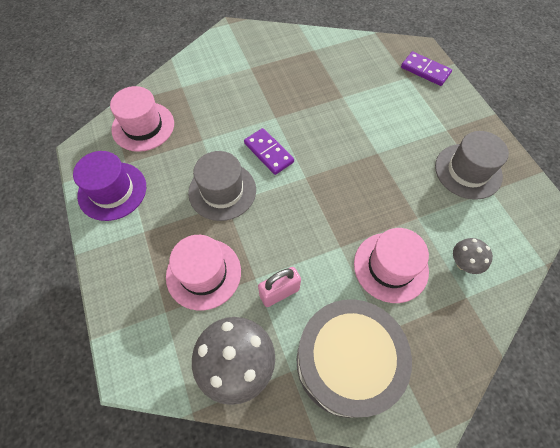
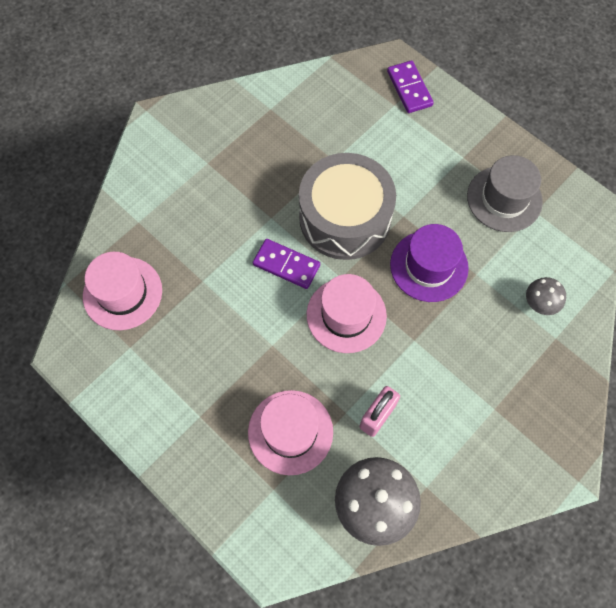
camera: 25 degrees left, 5 degrees up
(112, 191) = (135, 386): purple hat -> purple hat (429, 266)
(222, 191) = (259, 332): grey hat -> none
(346, 362) = (473, 453): grey drum -> grey drum (345, 218)
(390, 267) = (472, 339): pink hat -> pink hat (346, 315)
(425, 70) = (409, 88): purple domino -> purple domino turned 60 degrees clockwise

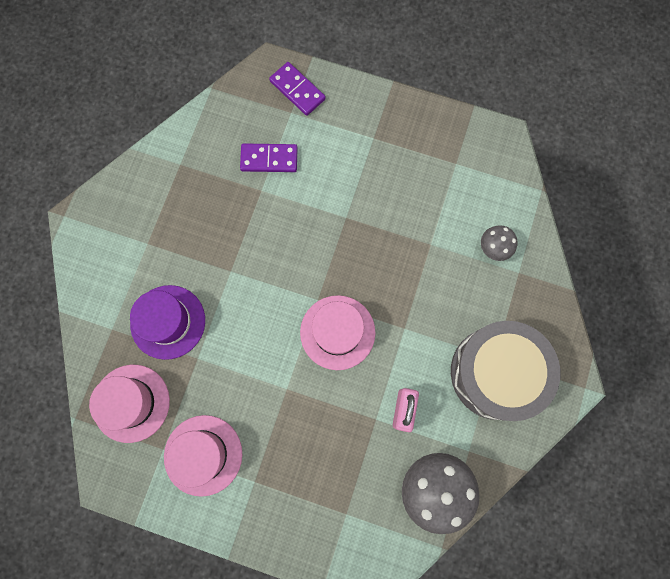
camera: 25 degrees left, 10 degrees up
(286, 265) = (265, 310): purple domino -> purple domino (269, 159)
(290, 432) = (337, 458): pink hat -> pink hat (203, 455)
(345, 218) = (296, 242): grey drum -> grey drum (496, 373)
(429, 266) = (388, 255): purple hat -> purple hat (168, 322)
(504, 199) = (425, 163): grey hat -> none

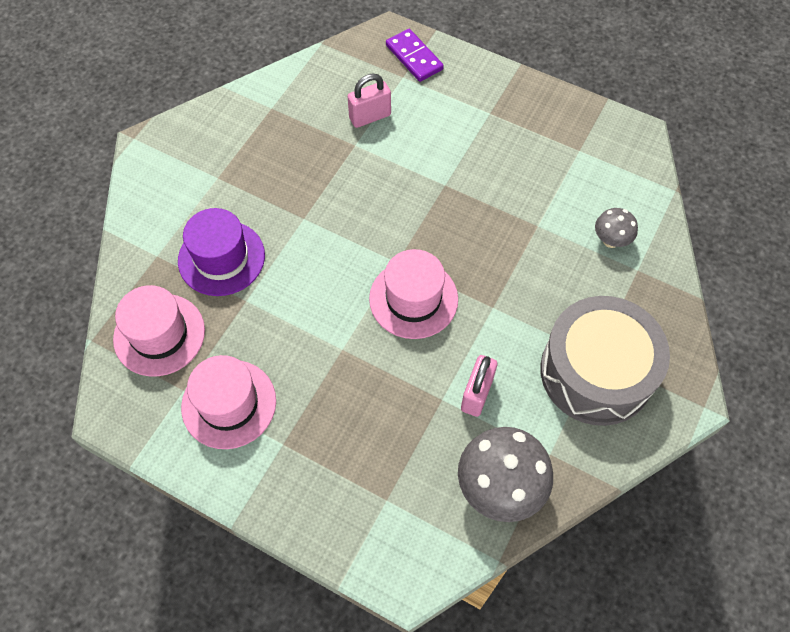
camera: 10 degrees right, 15 degrees down
(269, 159) = (370, 117): purple domino -> pink padlock

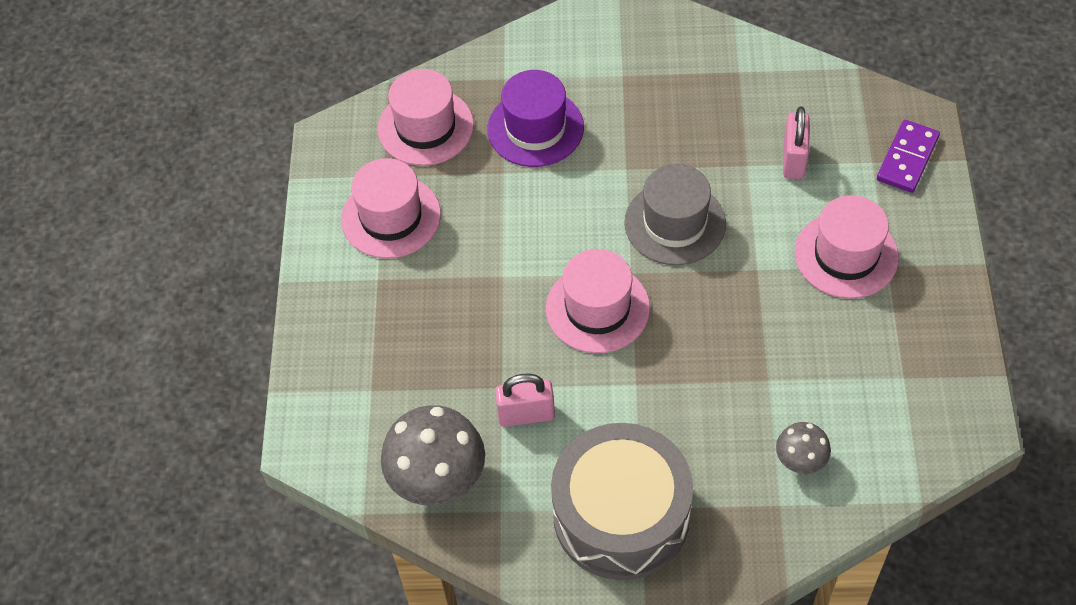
camera: 65 degrees right, 5 degrees down
(370, 117) = (793, 159): pink padlock -> pink padlock turned 60 degrees clockwise
(373, 213) = (675, 223): none -> grey hat
(467, 130) = (846, 255): none -> pink hat

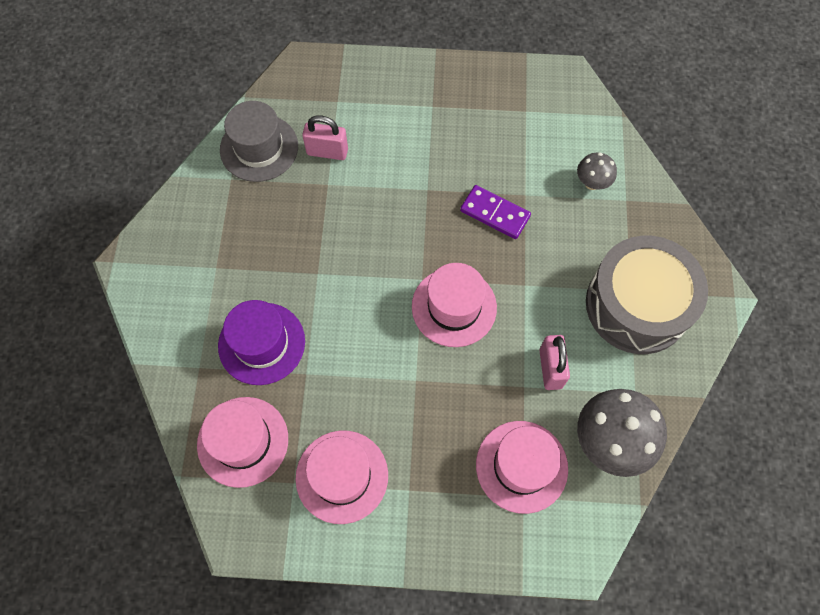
camera: 90 degrees left, 10 degrees up
(675, 223) = (377, 242): grey hat -> grey hat (259, 148)
(846, 255) = (420, 130): pink hat -> pink hat (521, 466)
(907, 158) = (338, 78): purple domino -> purple domino (495, 213)

